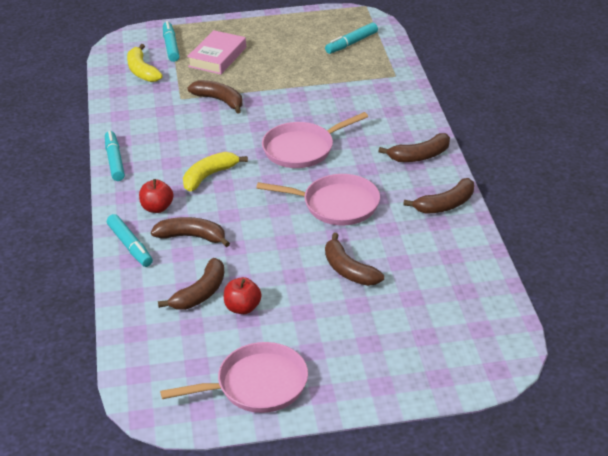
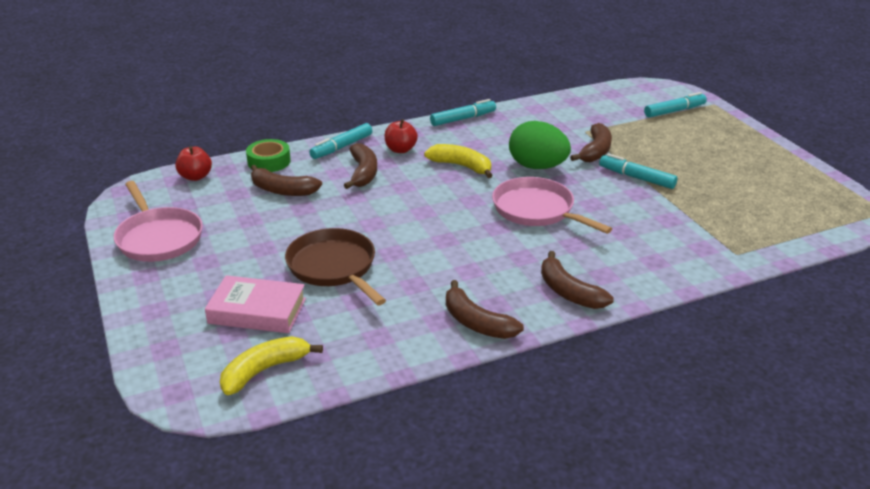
camera: 75 degrees right, 5 degrees down
(134, 300) = (269, 161): none -> green tape
(142, 71) = (617, 105): yellow banana -> yellow banana (264, 370)
(217, 57) = (676, 137): pink book -> pink book (257, 311)
(231, 135) = (537, 166): none -> green egg
(242, 308) = (264, 214): red apple -> red apple (195, 177)
(336, 205) = (444, 245): pink pan -> none
(349, 270) = (334, 267): brown banana -> brown pan
(351, 43) = (783, 213): turquoise marker -> turquoise marker (636, 178)

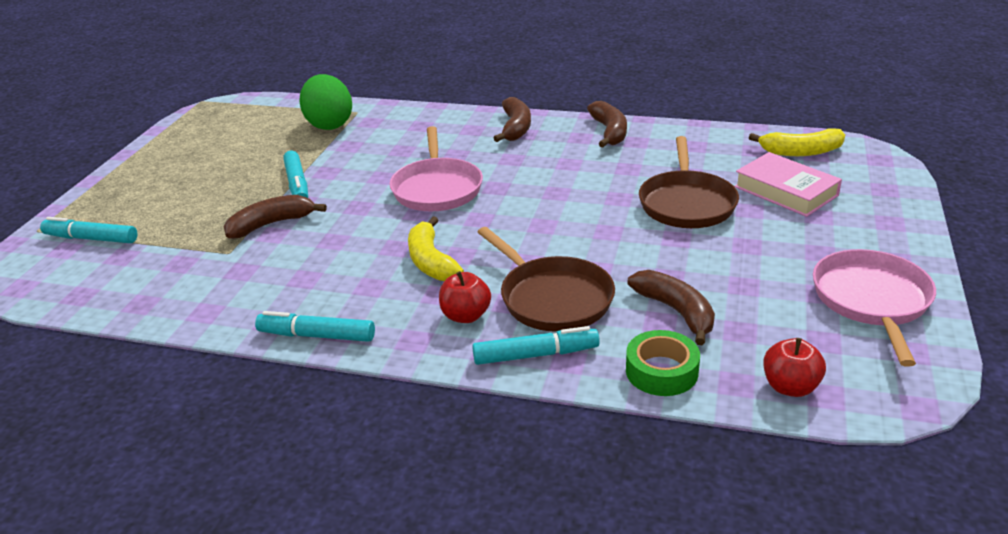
camera: 140 degrees left, 0 degrees up
(363, 173) = (552, 298): brown banana -> brown pan
(537, 166) = (358, 230): green egg -> green egg (329, 124)

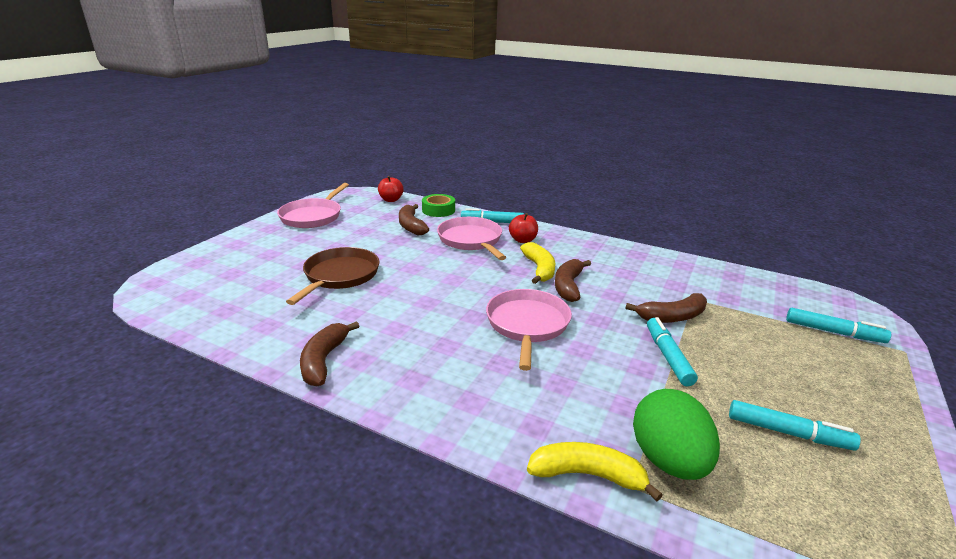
camera: 170 degrees left, 5 degrees down
(317, 335) = (607, 244): turquoise marker -> turquoise marker (788, 433)
(515, 128) = (419, 391): brown banana -> brown banana (568, 286)
(552, 298) = (471, 240): brown pan -> pink pan
(785, 191) = (262, 272): pink book -> none
(801, 152) = (194, 300): yellow banana -> yellow banana (587, 475)

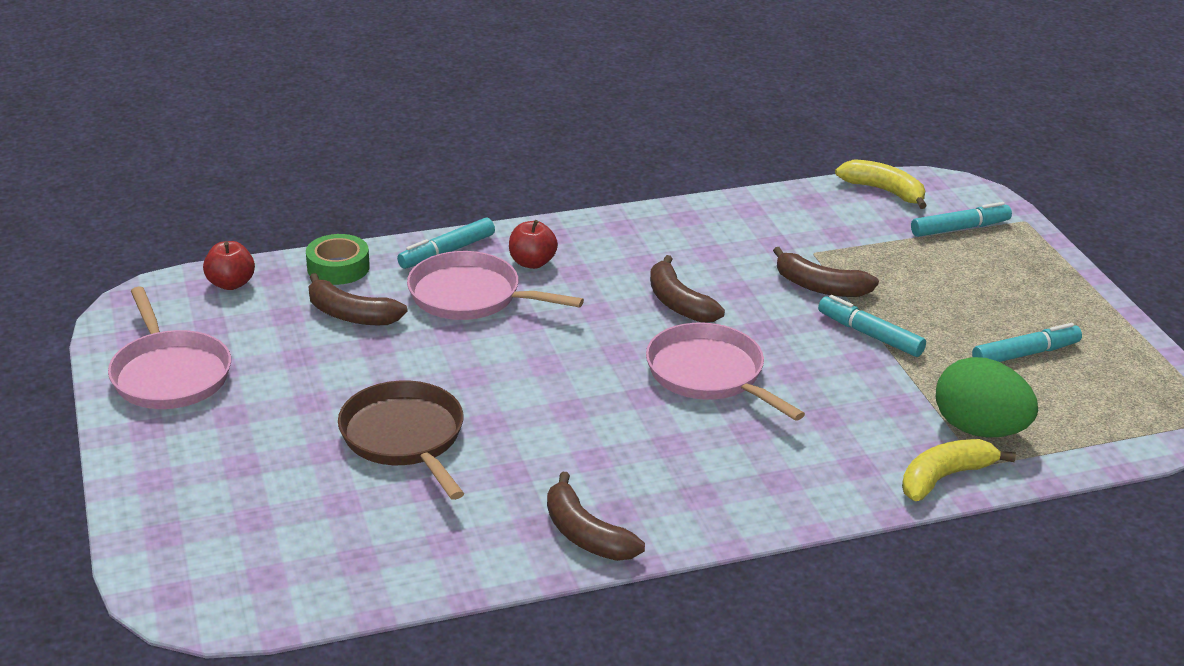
camera: 45 degrees left, 5 degrees up
(539, 269) = (615, 296): yellow banana -> yellow banana (883, 191)
(672, 317) = (820, 286): brown banana -> brown banana turned 90 degrees clockwise

